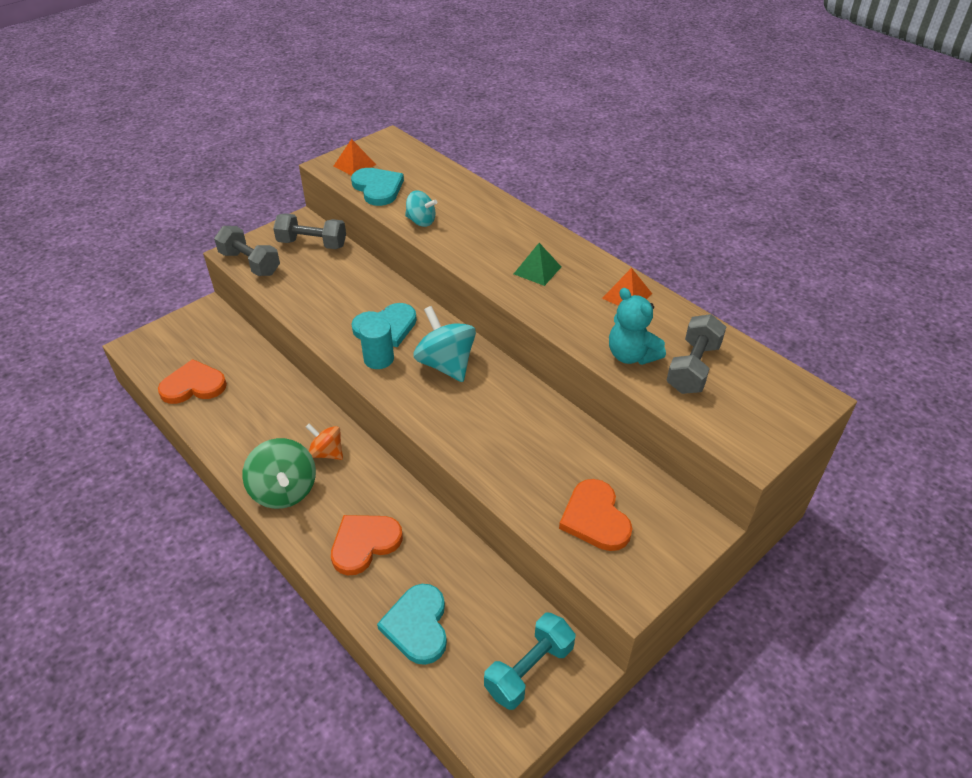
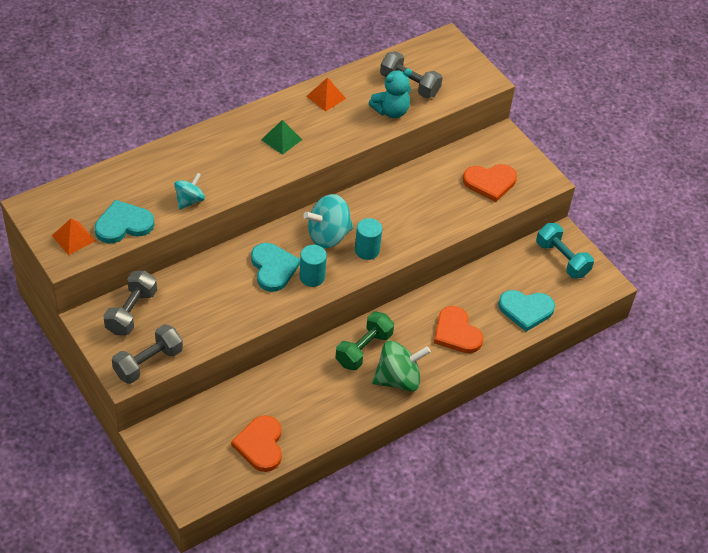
camera: 85 degrees left, 5 degrees up
(327, 452) = (363, 349): orange spinning top -> green dumbbell
(431, 400) = (367, 250): none -> turquoise cylinder

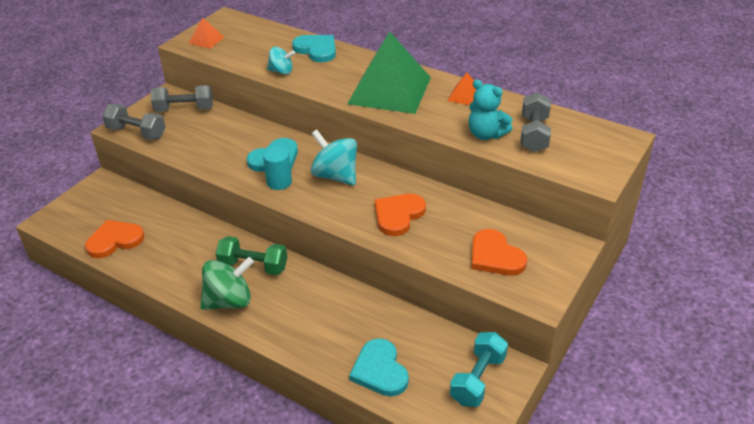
camera: 70 degrees right, 10 degrees down
(123, 224) = (234, 53): turquoise heart -> turquoise heart (316, 50)
(281, 139) = (389, 90): green pyramid -> green pyramid, size x2.39
(367, 250) = (335, 203): turquoise cylinder -> none
(398, 379) = (229, 301): green spinning top -> green spinning top turned 75 degrees counterclockwise
(456, 333) = (312, 324): orange heart -> orange heart (398, 215)

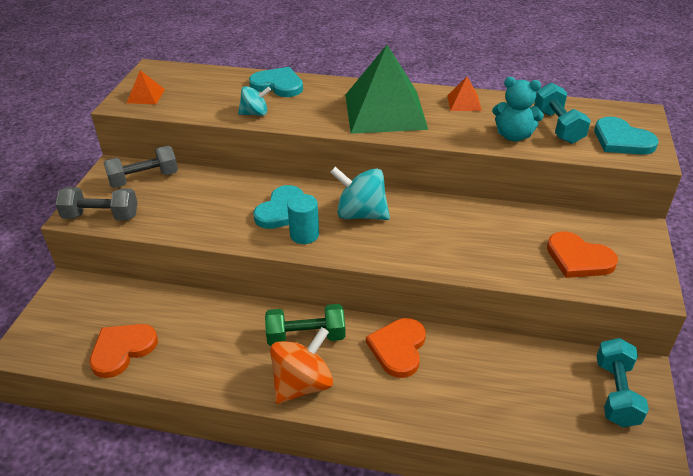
camera: 20 degrees left, 0 degrees up
(229, 301) = (302, 384): green spinning top -> orange spinning top
(380, 370) = (514, 414): turquoise heart -> turquoise heart (622, 140)
(398, 215) = (454, 240): orange heart -> orange heart (398, 348)
(534, 134) = (558, 126): grey dumbbell -> turquoise dumbbell

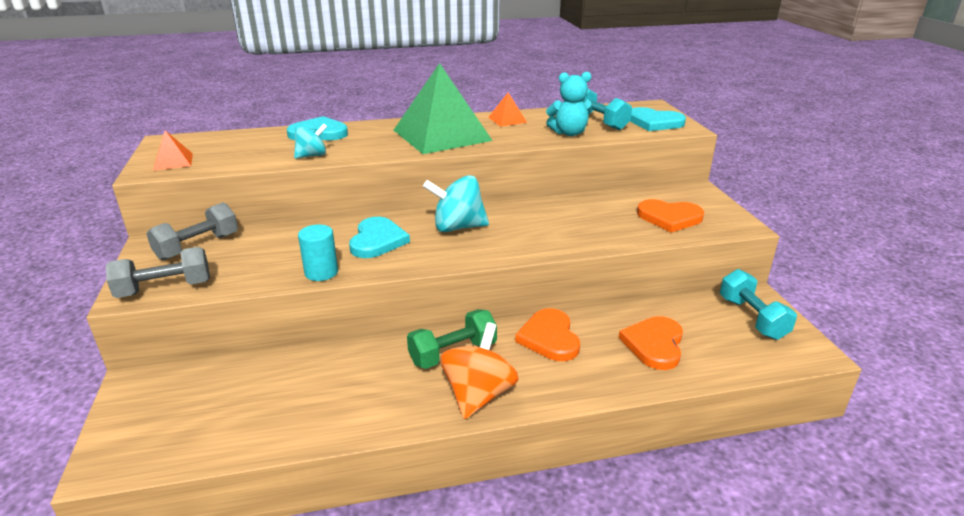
camera: 25 degrees left, 10 degrees down
(122, 350) = (248, 425): orange heart -> orange heart (654, 344)
(304, 235) = (414, 254): turquoise cylinder -> turquoise cylinder (321, 272)

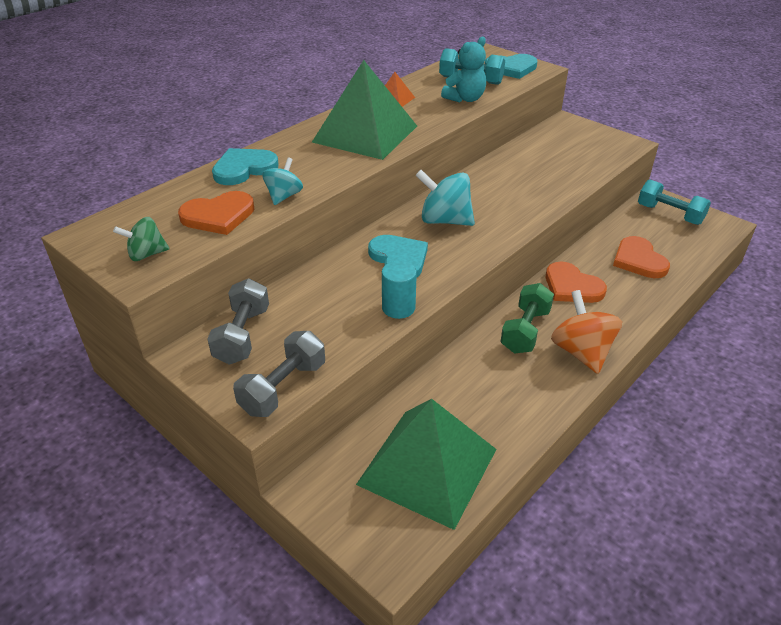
camera: 35 degrees left, 10 degrees up
(173, 161) = (146, 254): orange pyramid -> green spinning top
(227, 413) = (427, 466): none -> green pyramid
(457, 227) = (444, 220): turquoise spinning top -> turquoise spinning top turned 60 degrees clockwise
(669, 218) = (579, 153): orange heart -> orange heart (218, 216)

